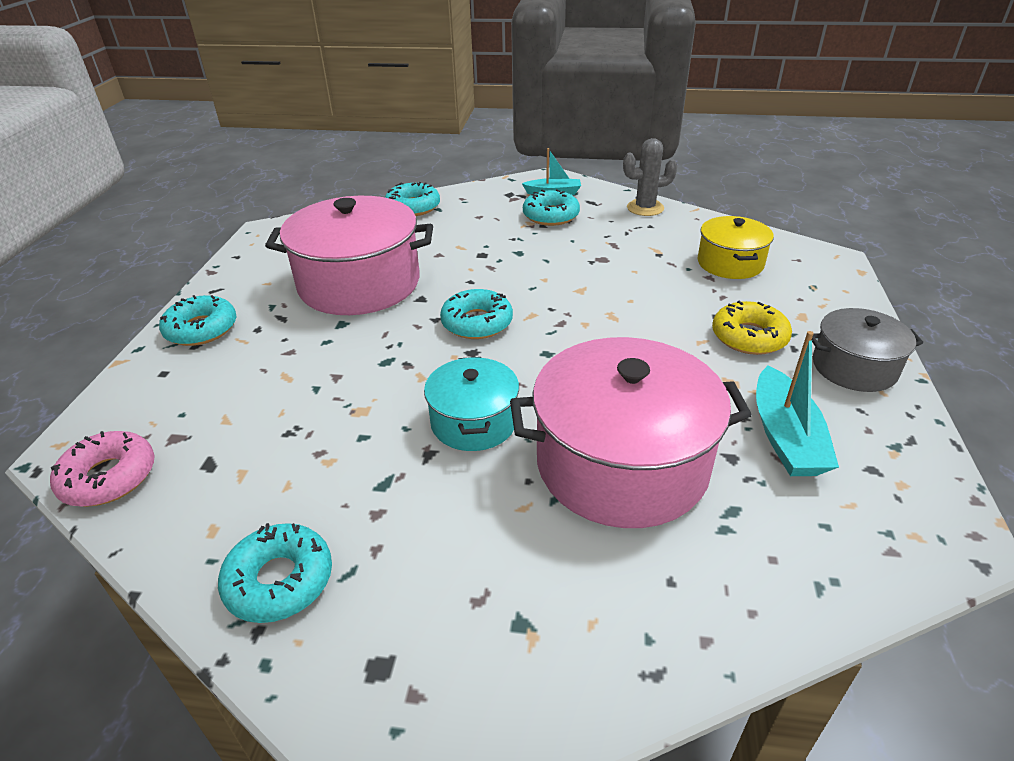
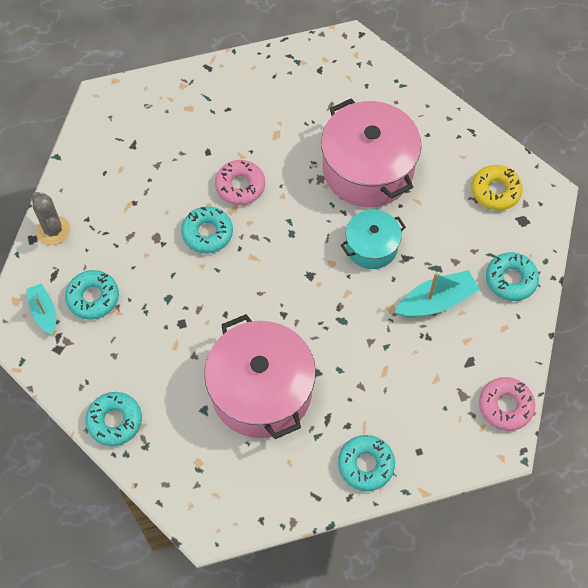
camera: 115 degrees left, 25 degrees up
(477, 323) = (276, 286): turquoise donut -> turquoise donut (207, 233)
(647, 329) = (240, 186): none -> pink donut
(730, 263) = (132, 156): yellow pot -> none
(749, 337) = (225, 132): yellow donut -> yellow donut (495, 191)
(785, 437) = (312, 105): turquoise boat -> turquoise boat (436, 301)
(854, 367) = (235, 80): grey pot -> none

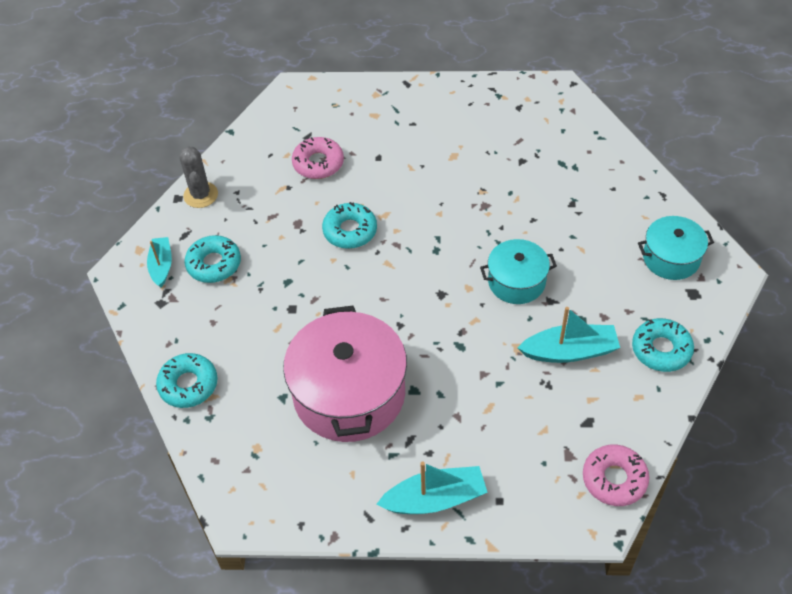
camera: 20 degrees right, 10 degrees down
(240, 186) = (399, 195): pink donut -> pink donut (318, 163)
(366, 465) = (435, 499): turquoise donut -> turquoise boat
(368, 169) = (538, 207): pink pot -> none
(495, 191) = (671, 258): yellow donut -> turquoise pot

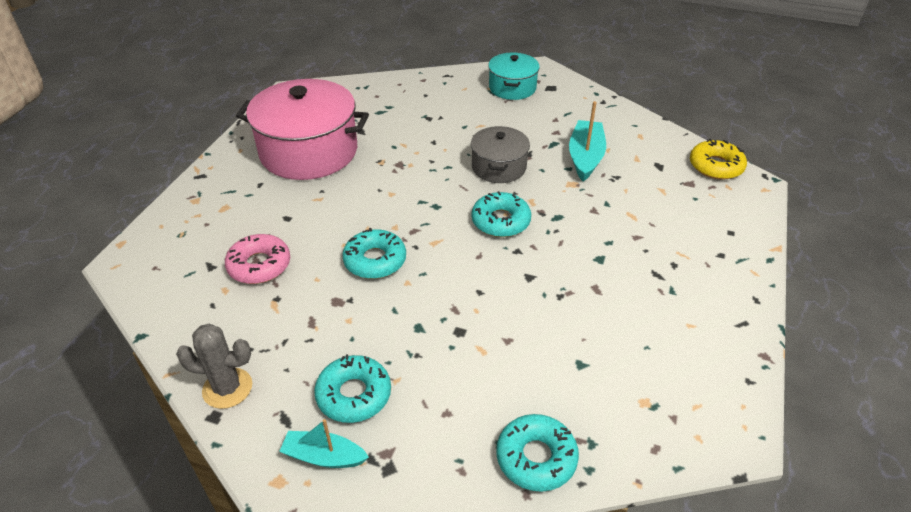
camera: 75 degrees left, 10 degrees down
(349, 394) = (591, 307): pink pot -> pink pot (309, 151)
(435, 499) = (726, 272): turquoise boat -> none
(516, 281) = (498, 167): turquoise pot -> grey pot
(614, 479) = (715, 166): pink donut -> yellow donut
(661, 349) = (598, 114): turquoise donut -> turquoise donut (500, 221)

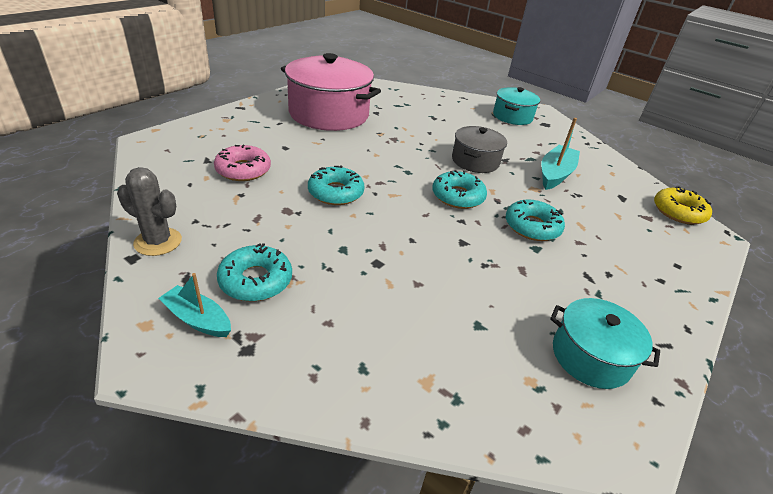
camera: 15 degrees right, 5 degrees down
(536, 458) = (393, 392): turquoise donut -> turquoise donut (532, 227)
(685, 359) = (590, 356): none -> turquoise pot

